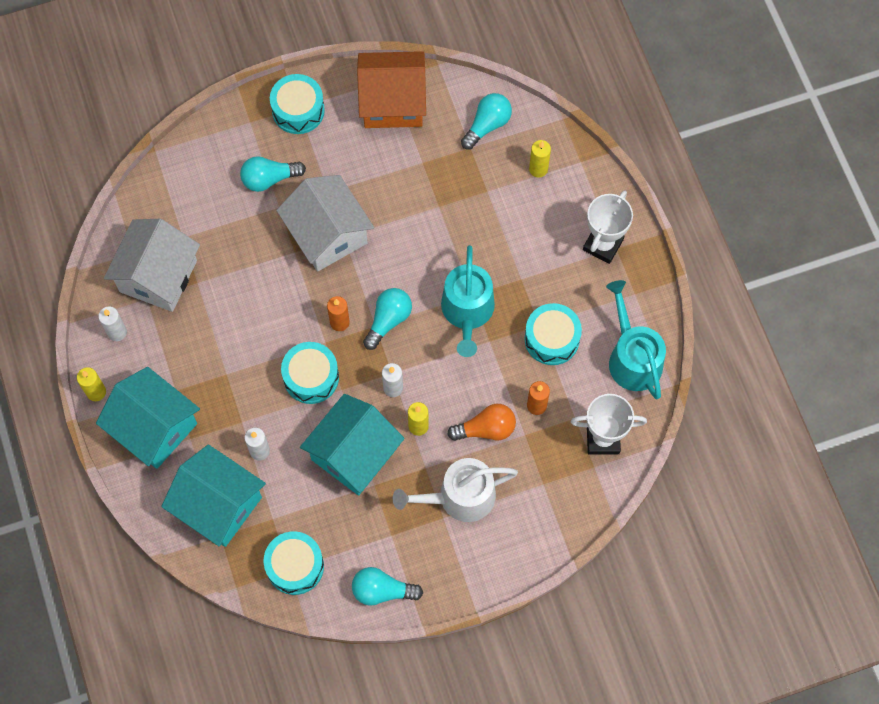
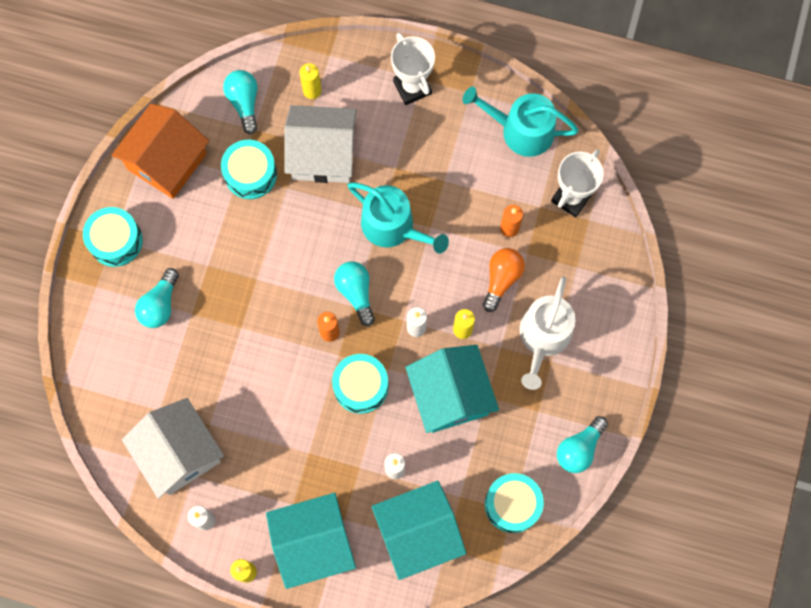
camera: 55 degrees left, 5 degrees up
(327, 234) = (245, 291): white house -> white house (323, 154)
(551, 339) = (462, 179): turquoise drum -> turquoise drum (250, 174)

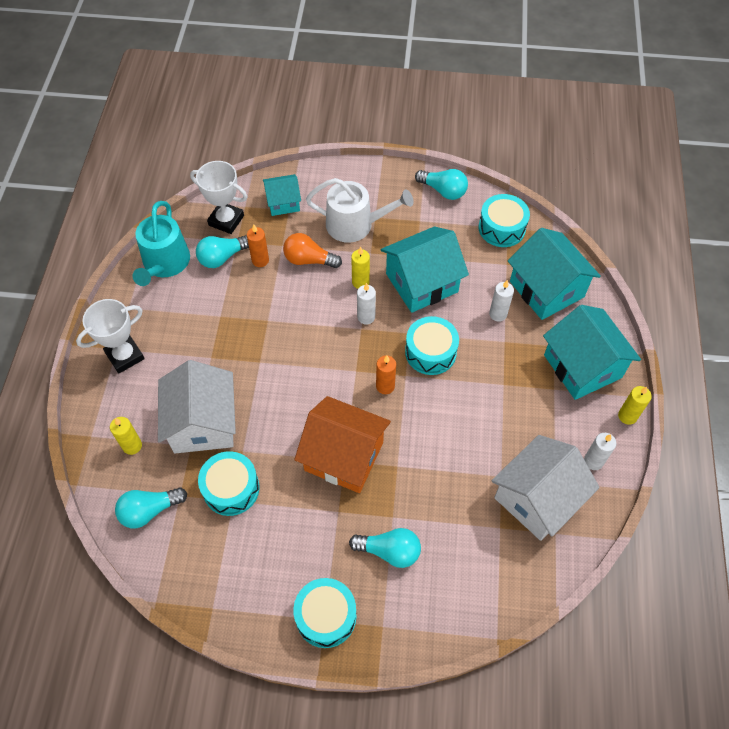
camera: 100 degrees left, 15 degrees down
(167, 161) = (225, 579): orange house -> orange house (344, 456)
(356, 293) = (342, 370): turquoise light bulb -> turquoise light bulb (222, 257)
(393, 227) = (271, 350): turquoise watering can -> none
(588, 262) = (283, 203): none -> turquoise house

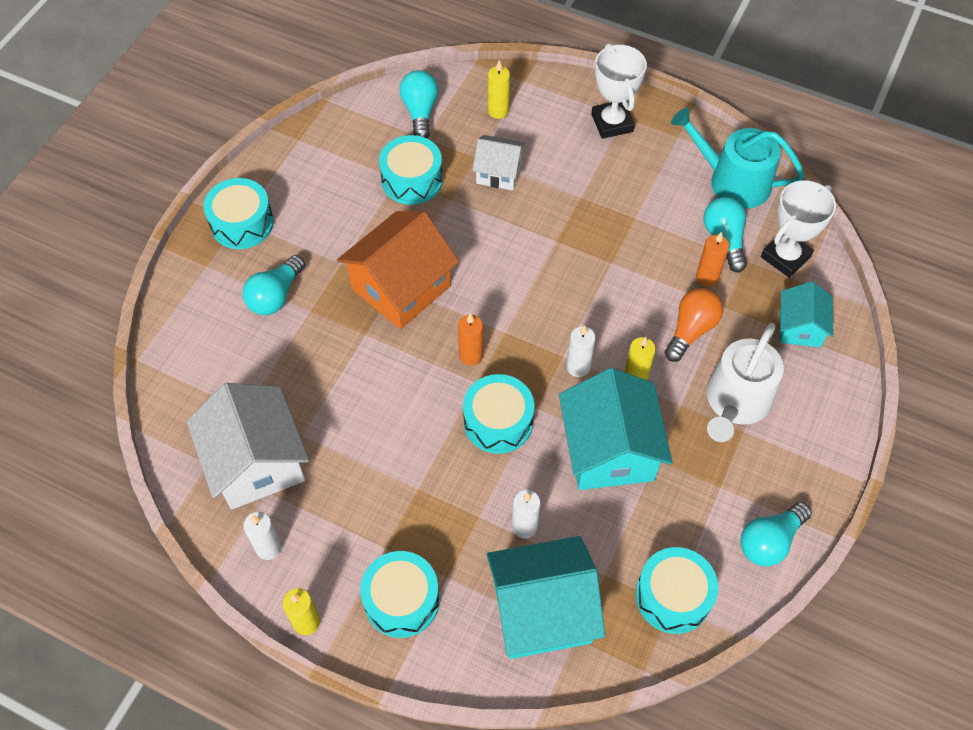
camera: 110 degrees right, 0 degrees up
(203, 423) = (498, 172): white house -> white house, size x0.57
(582, 366) = (401, 600): turquoise house -> turquoise drum

